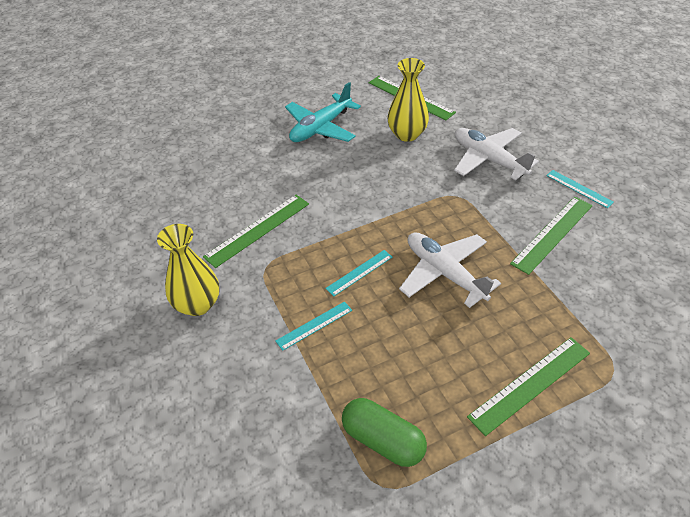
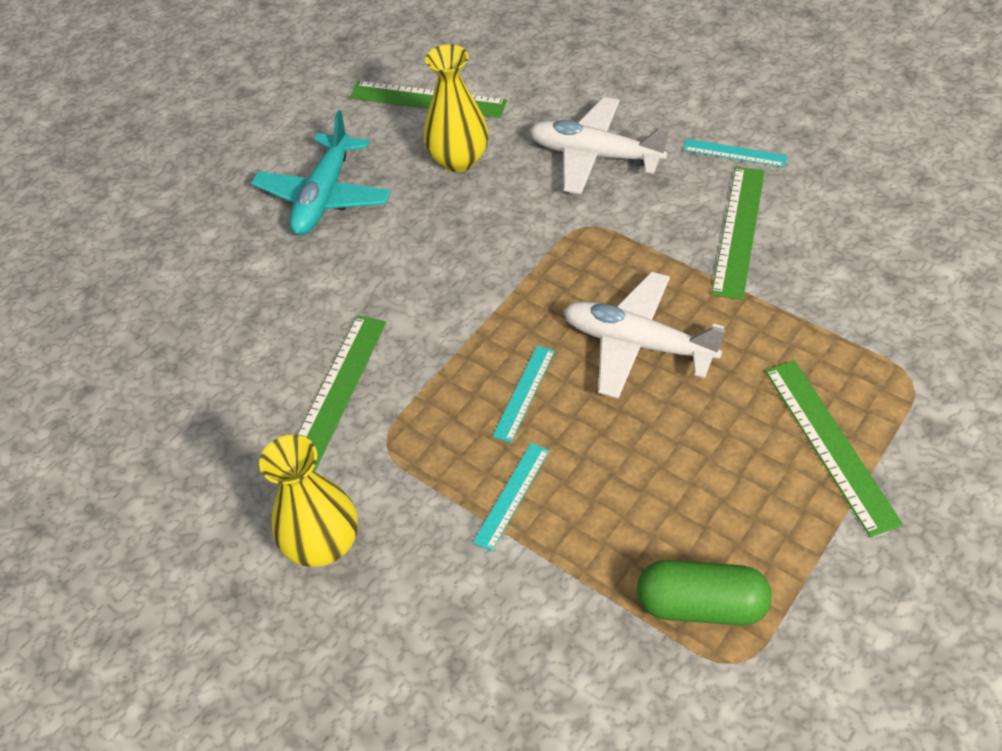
camera: 25 degrees left, 5 degrees up
(530, 384) = (829, 444): green ruler -> green ruler turned 45 degrees counterclockwise

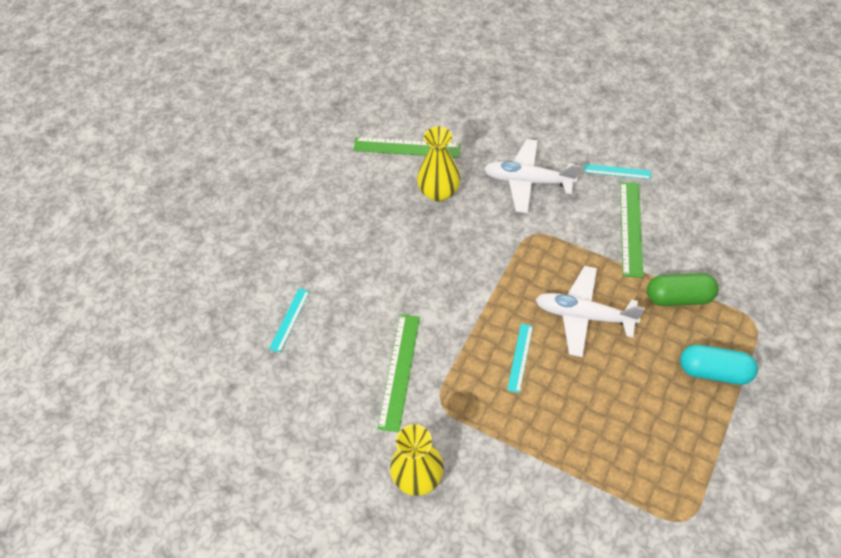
camera: 10 degrees left, 5 degrees up
(324, 196) = (355, 228): turquoise plane -> none
(512, 495) = (528, 429): turquoise ruler -> turquoise ruler (289, 319)
(701, 605) = (657, 486): green capsule -> green capsule (678, 297)
(829, 444) = (713, 371): green ruler -> turquoise capsule

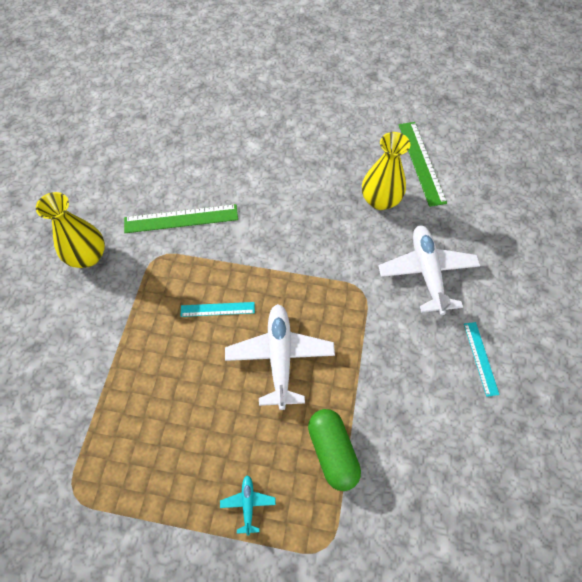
camera: 70 degrees right, 5 degrees up
(289, 319) = (210, 133): turquoise ruler -> none
(631, 228) = (407, 386): green ruler -> none
(713, 371) = (248, 504): turquoise capsule -> turquoise plane

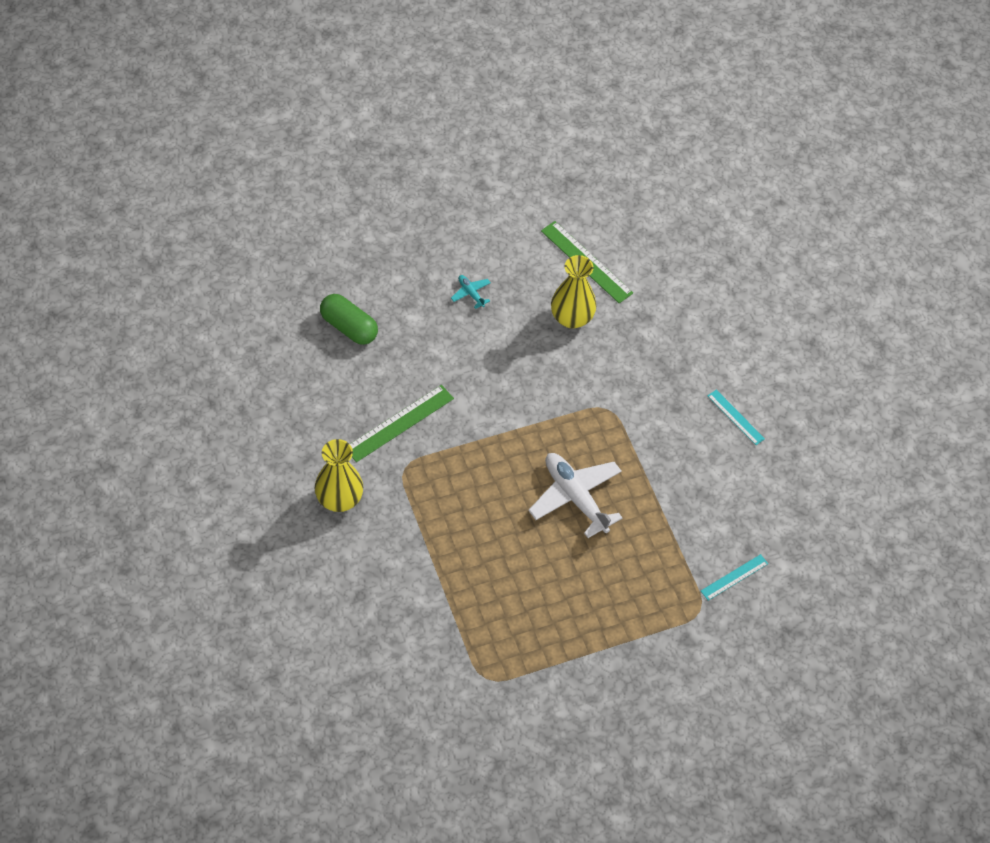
camera: 35 degrees left, 5 degrees down
(217, 309) = (494, 485): turquoise ruler -> turquoise ruler (734, 577)
(248, 504) = (624, 613): turquoise plane -> turquoise plane (471, 293)
(332, 452) = (664, 545): green capsule -> green capsule (349, 327)
(427, 272) = (652, 366): white plane -> none

